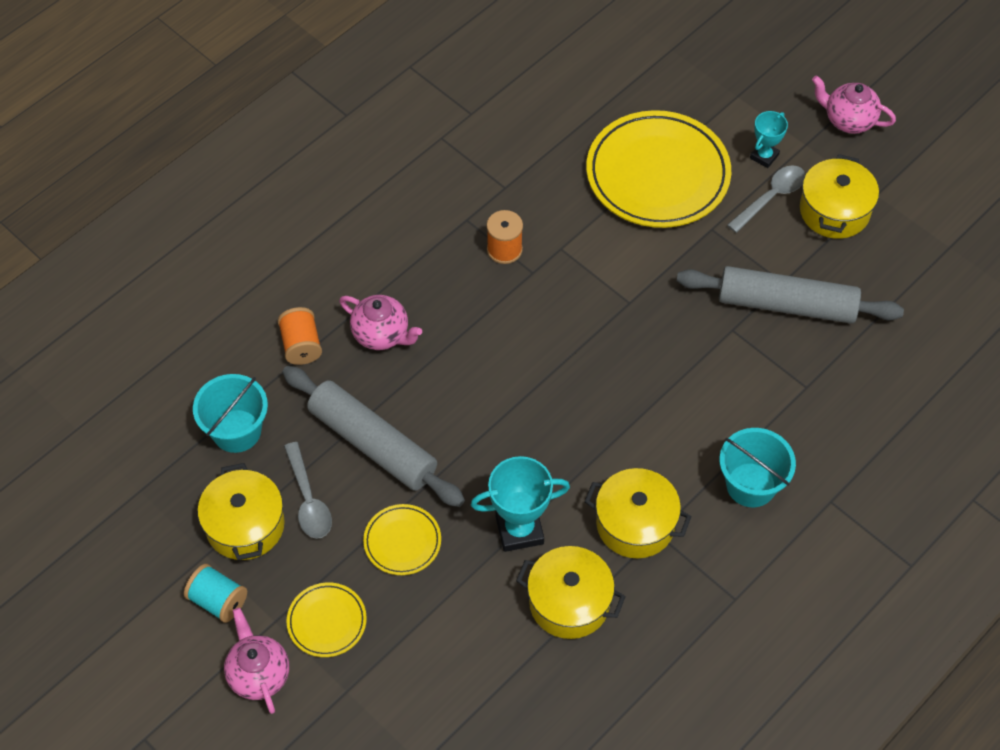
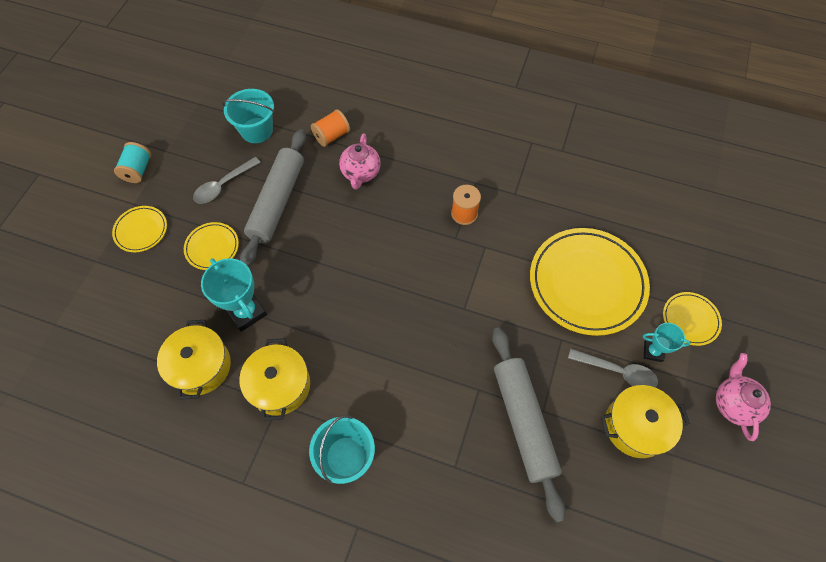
camera: 65 degrees right, 5 degrees up
(245, 525) = (193, 161): yellow pot -> none
(258, 674) = (95, 210): pink teapot -> none
(745, 107) = (690, 320): none -> yellow plate

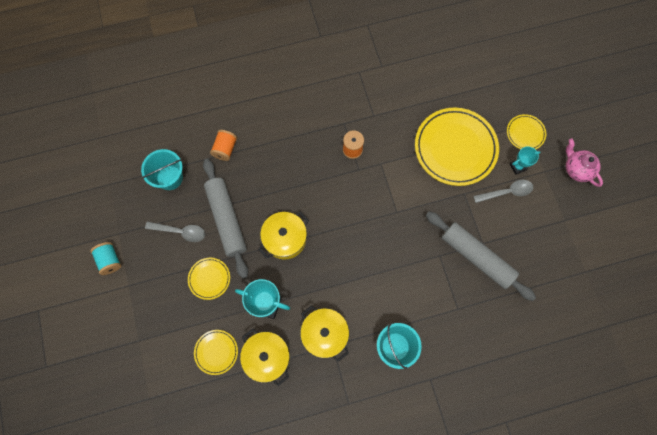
camera: 35 degrees left, 10 degrees up
(141, 230) = (151, 300): yellow plate -> yellow plate (216, 352)
(223, 185) = (180, 232): grey spoon -> grey spoon turned 90 degrees counterclockwise
(361, 173) = (266, 163): pink teapot -> none
(635, 426) = (535, 217): yellow pot -> yellow pot (285, 239)

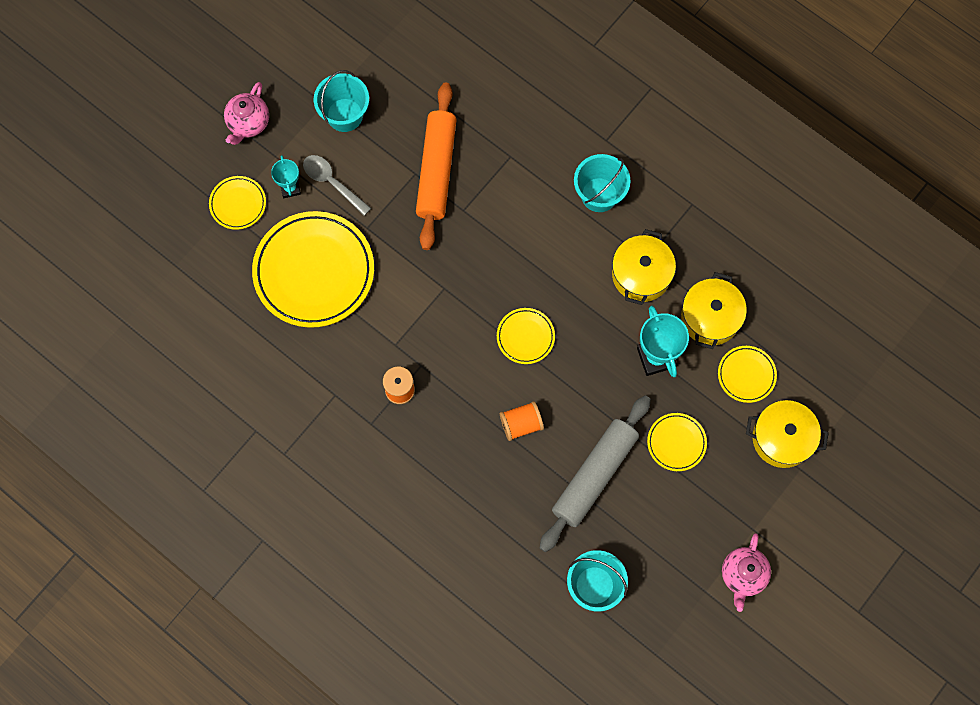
camera: 125 degrees left, 0 degrees up
(110, 260) = (743, 575): turquoise spool -> pink teapot
(180, 232) = (649, 519): grey spoon -> none
(225, 149) = (508, 545): orange spool -> orange spool (521, 424)
(285, 239) = (568, 391): yellow pot -> yellow pot (782, 438)
(334, 237) = (525, 337): none -> yellow plate
(476, 257) = (436, 170): grey rolling pin -> orange rolling pin
(517, 167) = (290, 188): turquoise trophy -> turquoise trophy turned 45 degrees clockwise
(549, 227) = (345, 115): none -> turquoise bucket

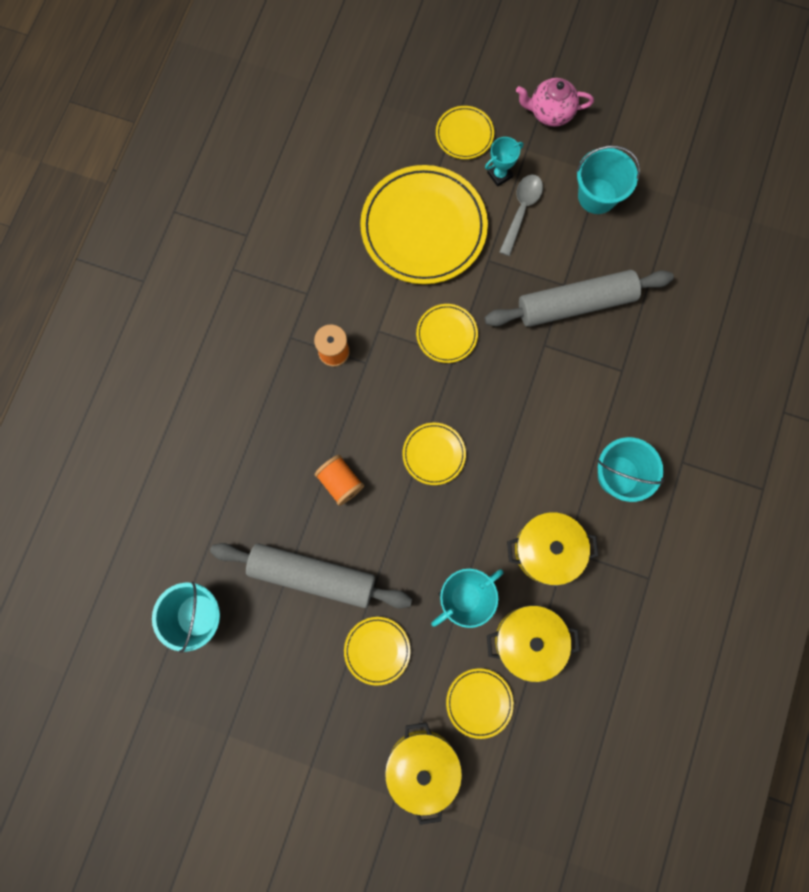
camera: 70 degrees right, 5 degrees up
(422, 287) = (446, 334): none -> yellow plate
(436, 170) = (575, 303): orange rolling pin -> grey rolling pin
(743, 575) = (258, 771): pink teapot -> none

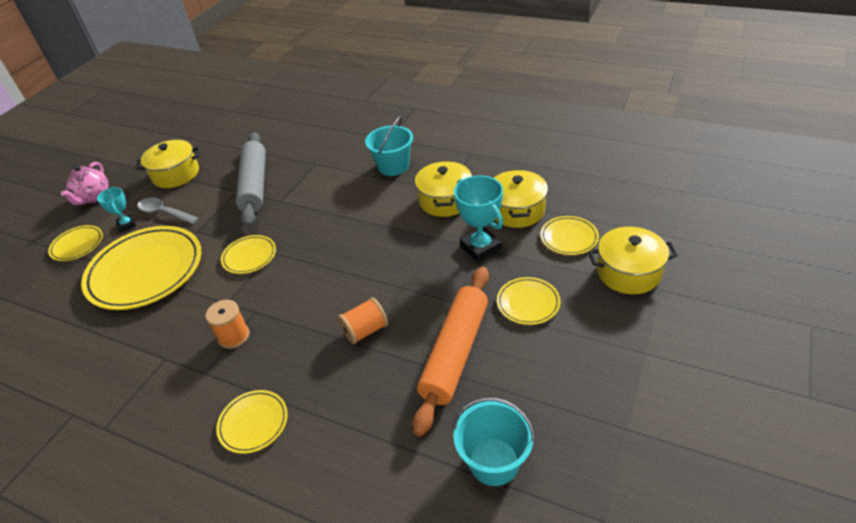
camera: 80 degrees left, 35 degrees down
(312, 575) = (455, 353): grey rolling pin -> orange rolling pin
(434, 454) = (353, 265): yellow plate -> yellow plate (253, 423)
(597, 196) = (176, 174): turquoise bucket -> yellow pot

